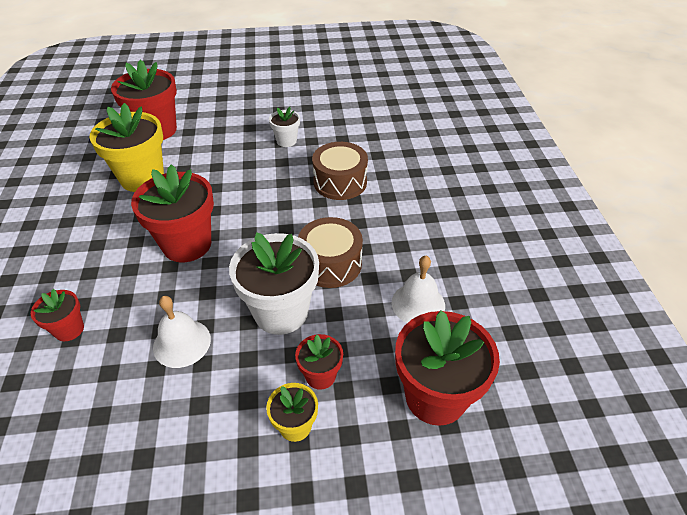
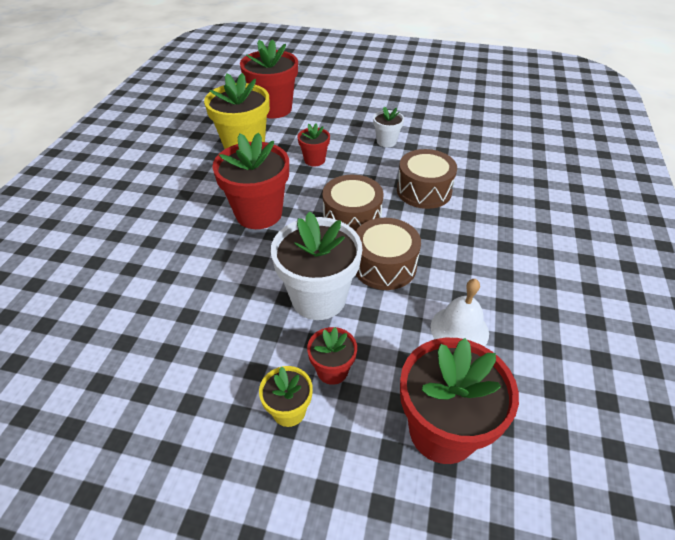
camera: 20 degrees right, 0 degrees up
(69, 329) = (132, 260): red flower pot -> red flower pot (314, 160)
(182, 343) = (218, 300): white bell -> none
(282, 226) = (352, 218): none -> brown drum

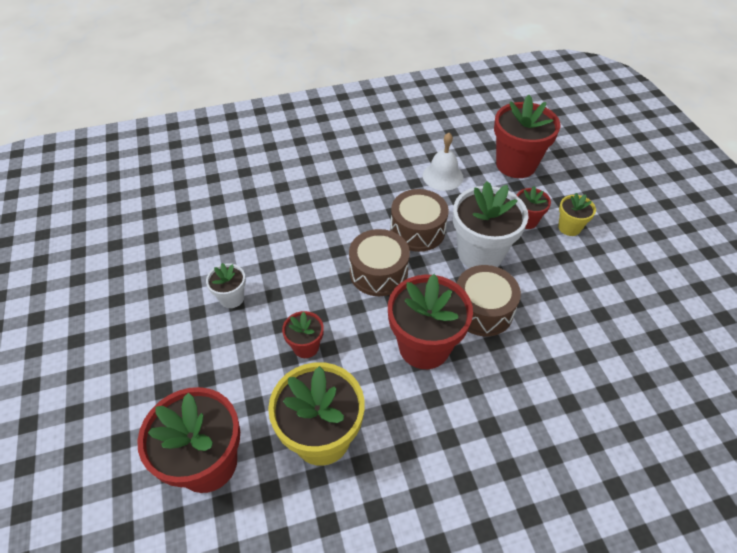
camera: 120 degrees left, 5 degrees up
(424, 191) = (304, 239): brown drum -> brown drum (482, 310)

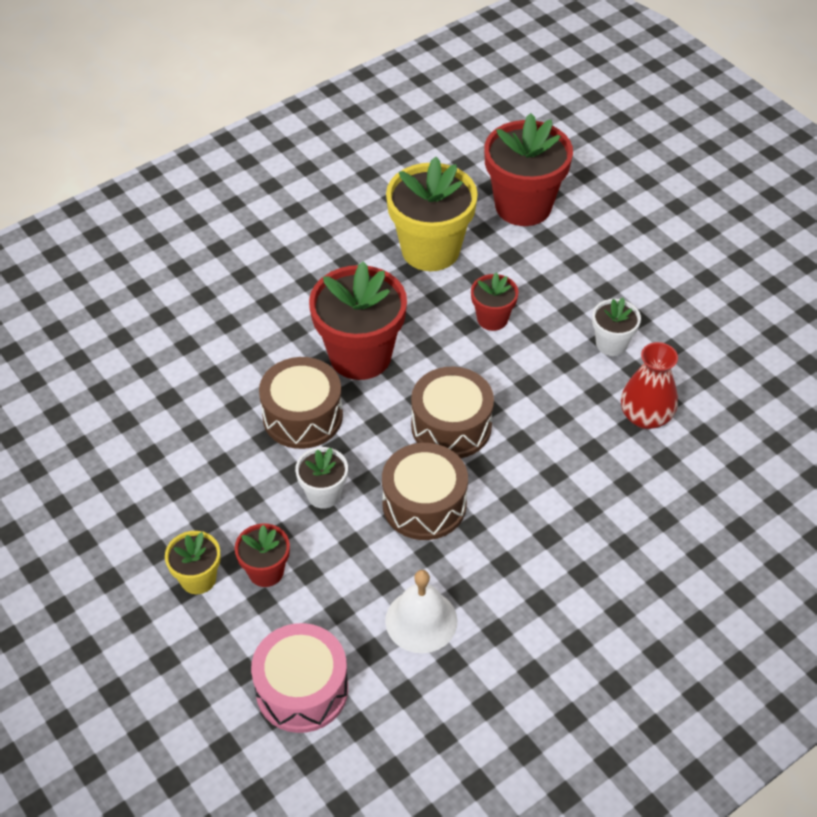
camera: 160 degrees right, 0 degrees up
(248, 242) = (645, 416): none -> red vase
(480, 253) = (324, 494): white flower pot -> white flower pot, size x0.51
(516, 164) = (302, 689): red flower pot -> pink drum

